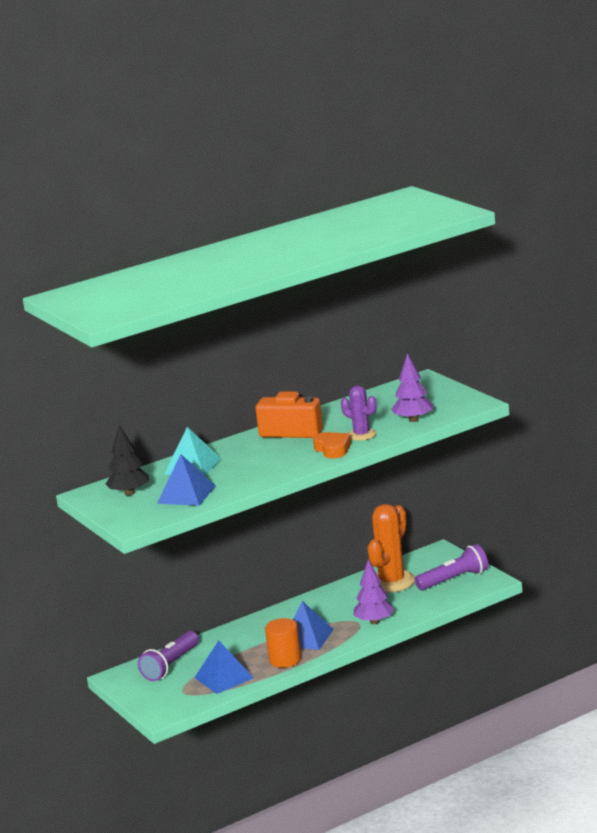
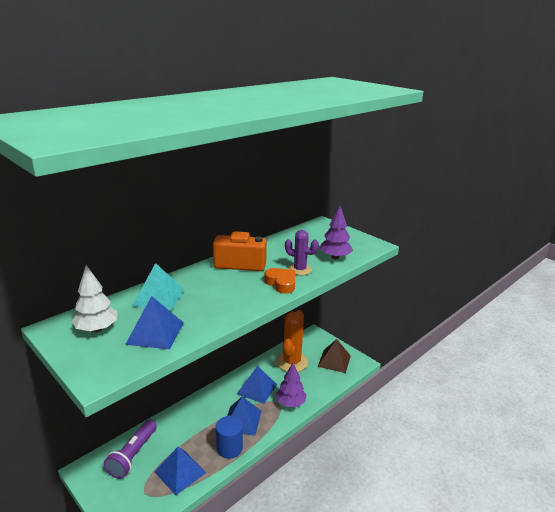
camera: 15 degrees left, 5 degrees up
(129, 493) = (97, 329): black tree -> white tree
(285, 660) = (229, 448): orange cylinder -> blue cylinder
(334, 609) = (257, 389): none -> blue pyramid
(454, 580) = (334, 361): purple flashlight -> brown pyramid

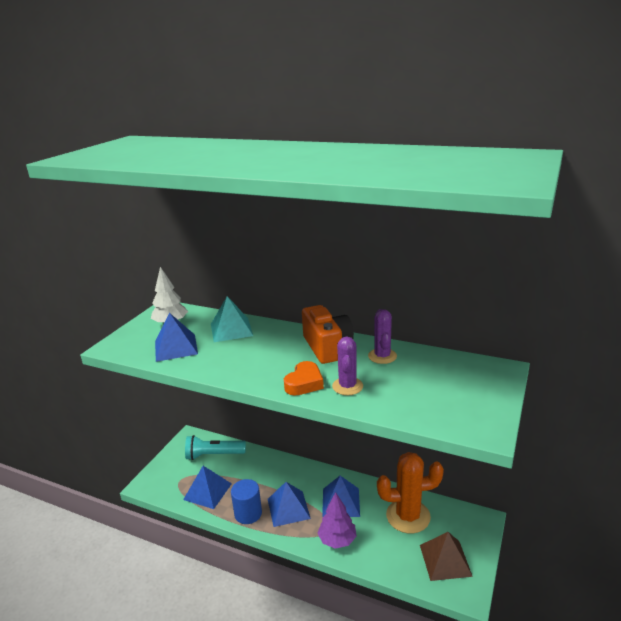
camera: 70 degrees right, 0 degrees up
(133, 455) = (214, 455): purple flashlight -> turquoise flashlight
(274, 249) = (382, 356): none -> purple cactus
(335, 257) = (406, 404): purple tree -> none

